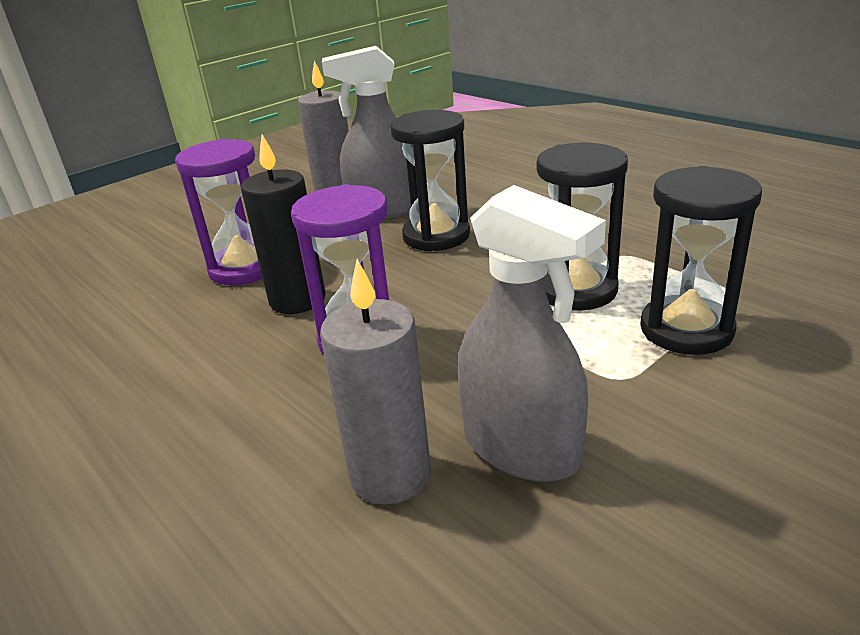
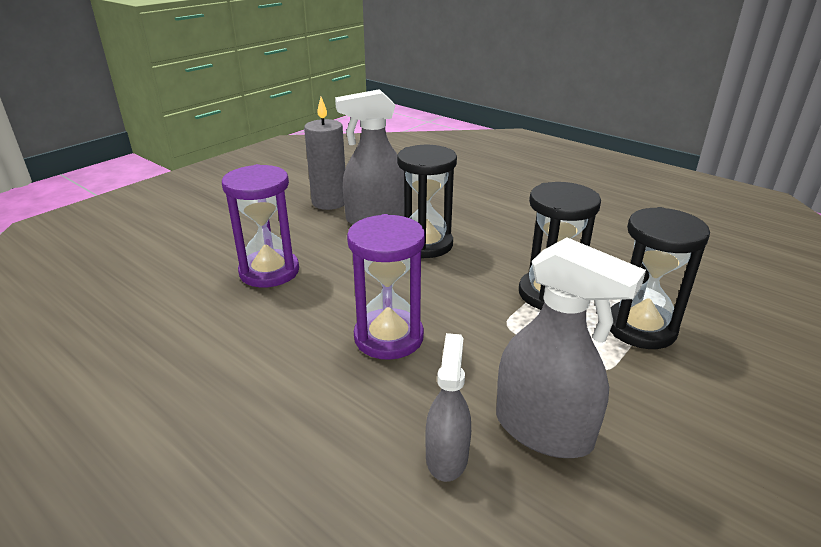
camera: 10 degrees left, 0 degrees up
(297, 300) = (325, 301): black candle -> none
(390, 475) = (447, 456): grey candle -> grey spray bottle

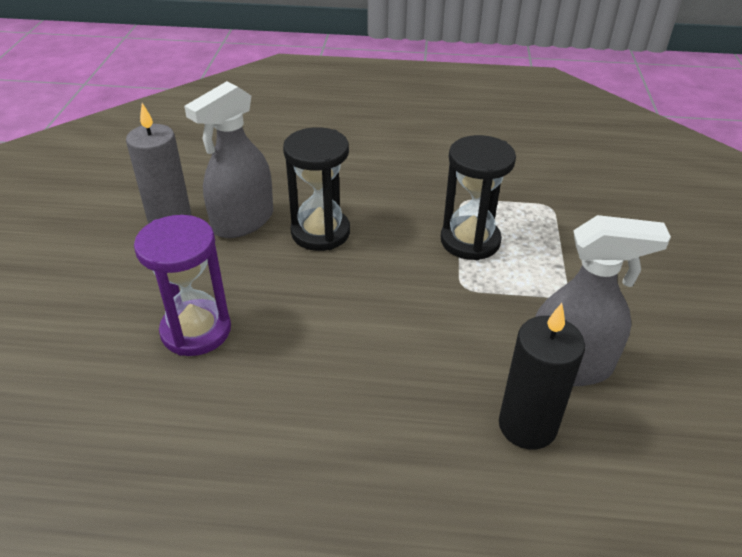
camera: 35 degrees left, 10 degrees up
(388, 337) = (384, 345): purple hourglass -> none
(447, 456) = (527, 426): grey spray bottle -> black candle
(640, 328) = (558, 244): black hourglass -> none

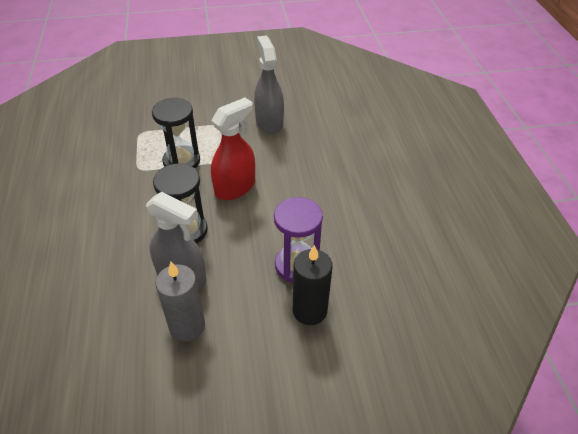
camera: 105 degrees left, 5 degrees up
(390, 290) = (235, 187): none -> red spray bottle
(527, 426) = (308, 132): black candle -> black candle (309, 310)

